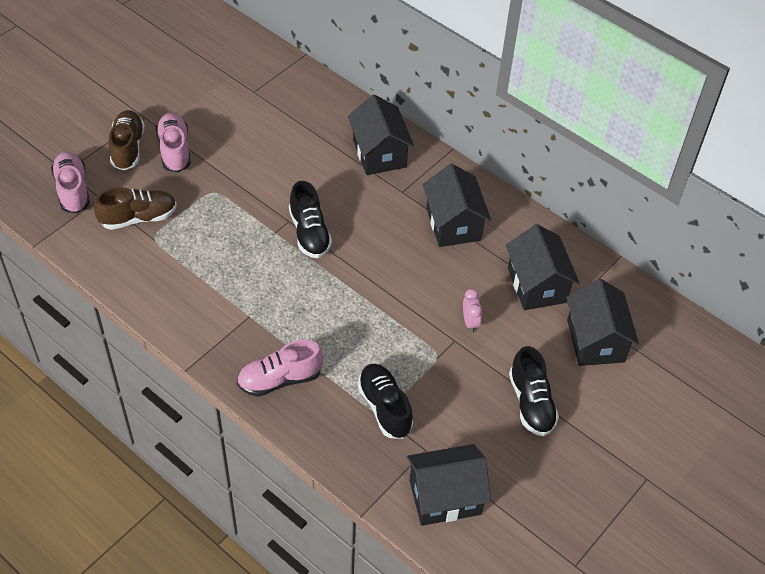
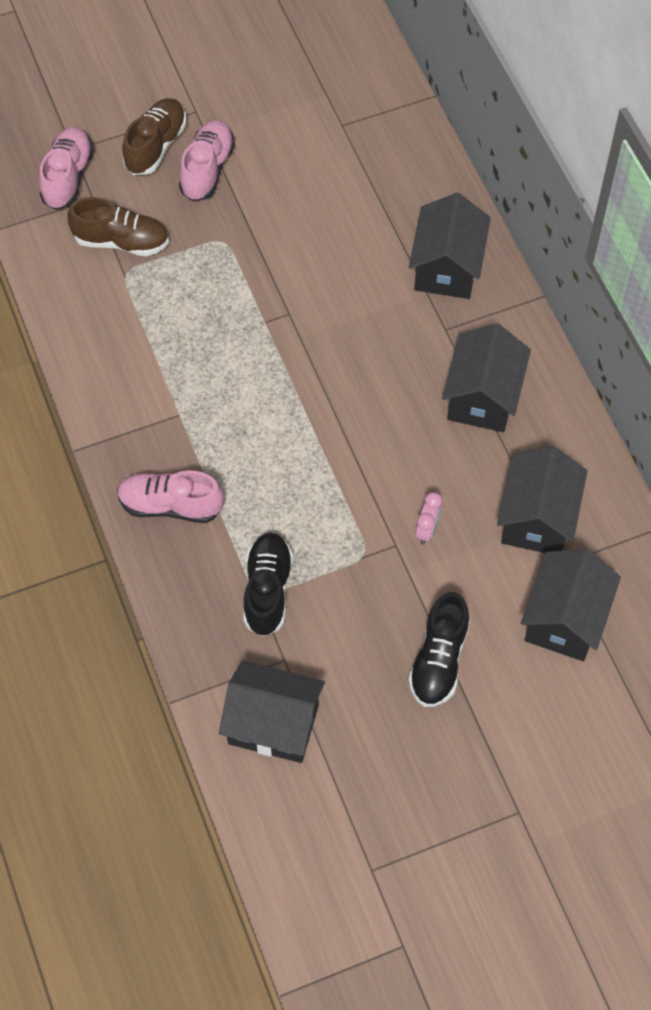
camera: 30 degrees right, 10 degrees up
(309, 233) = (304, 339): black shoe -> none

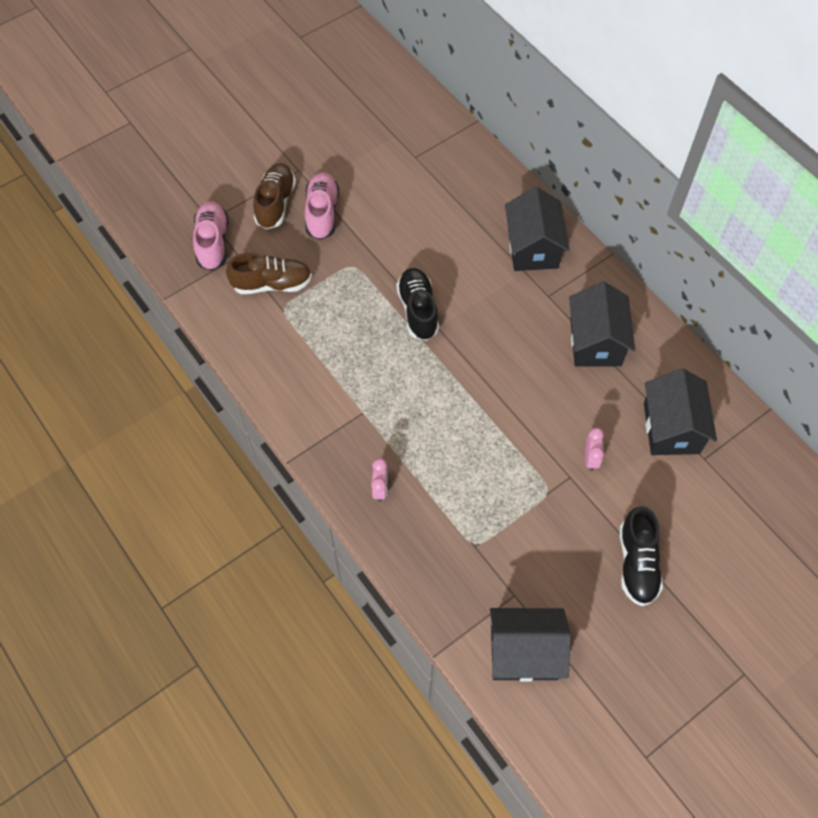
camera: 15 degrees left, 0 degrees up
(170, 505) = (380, 489): pink shoe -> pink clock
(267, 590) = (481, 540): black shoe -> black shoe (418, 310)
(565, 619) = (722, 504): black house -> none

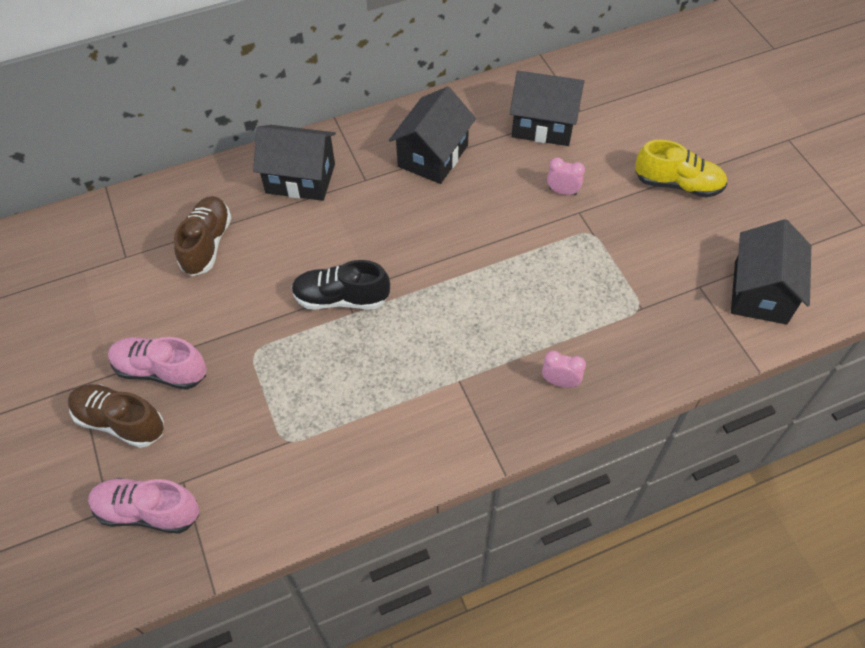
camera: 75 degrees left, 5 degrees down
(272, 284) = (245, 447): brown shoe -> brown shoe (207, 244)
(595, 342) = (433, 156): black house -> black house turned 75 degrees counterclockwise
(637, 563) = (677, 184): black shoe -> yellow shoe

